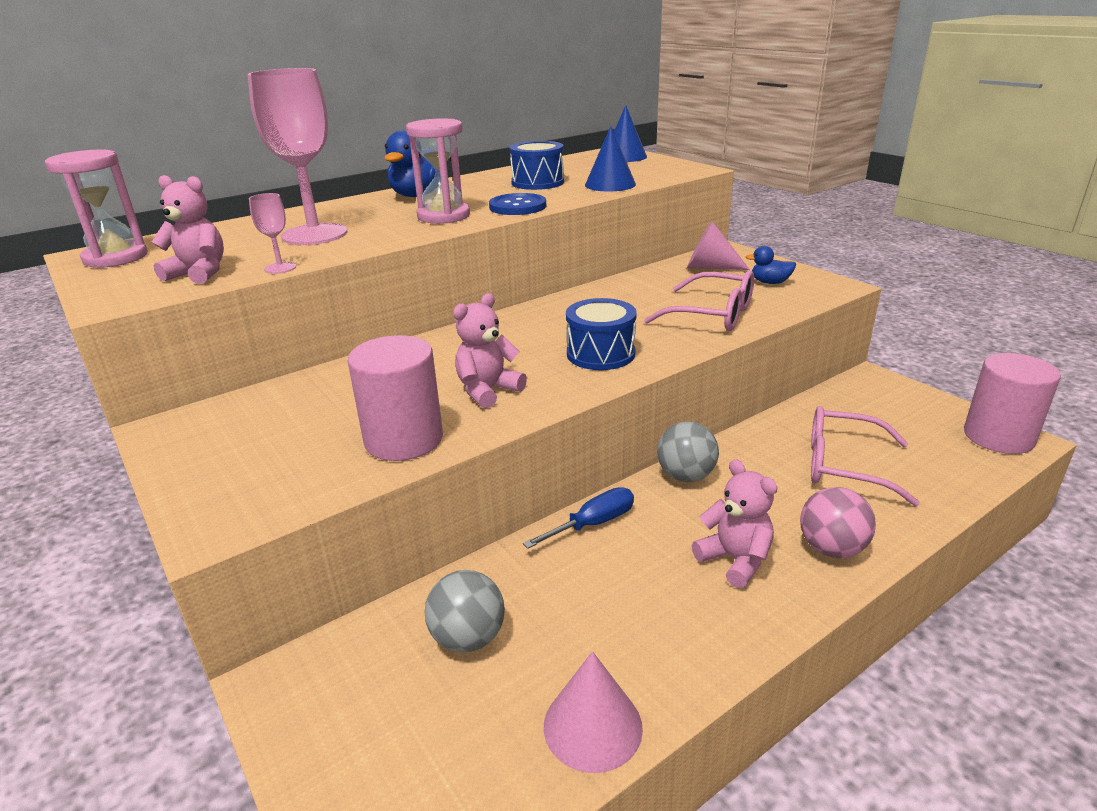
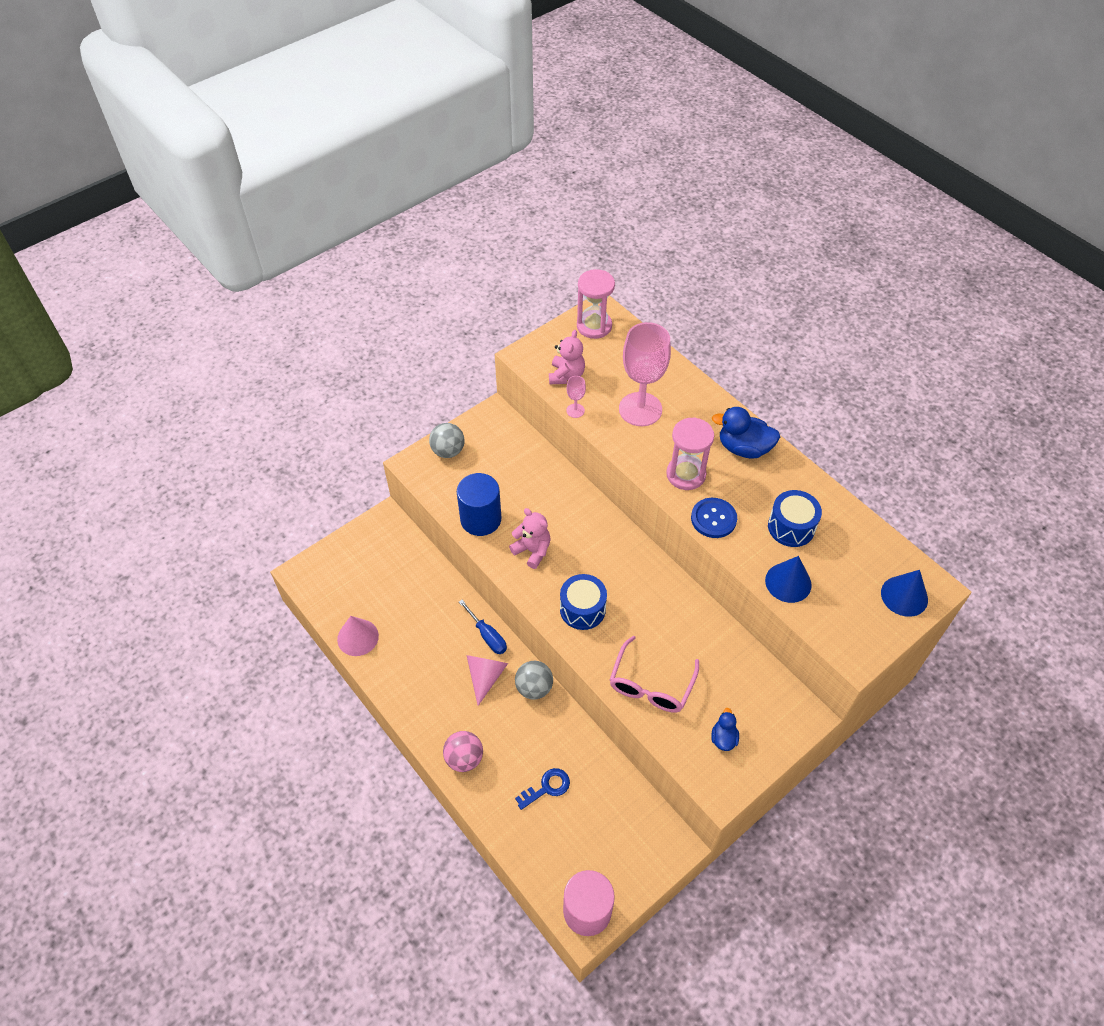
camera: 85 degrees right, 25 degrees up
(404, 439) = (481, 519): pink cylinder -> blue cylinder
(468, 638) = (407, 585): grey ball -> grey ball (448, 451)
(710, 267) = (757, 694): pink cone -> pink cone (485, 676)
(735, 560) = (456, 706): pink teddy bear -> none
(844, 466) = (547, 787): pink glasses -> blue key

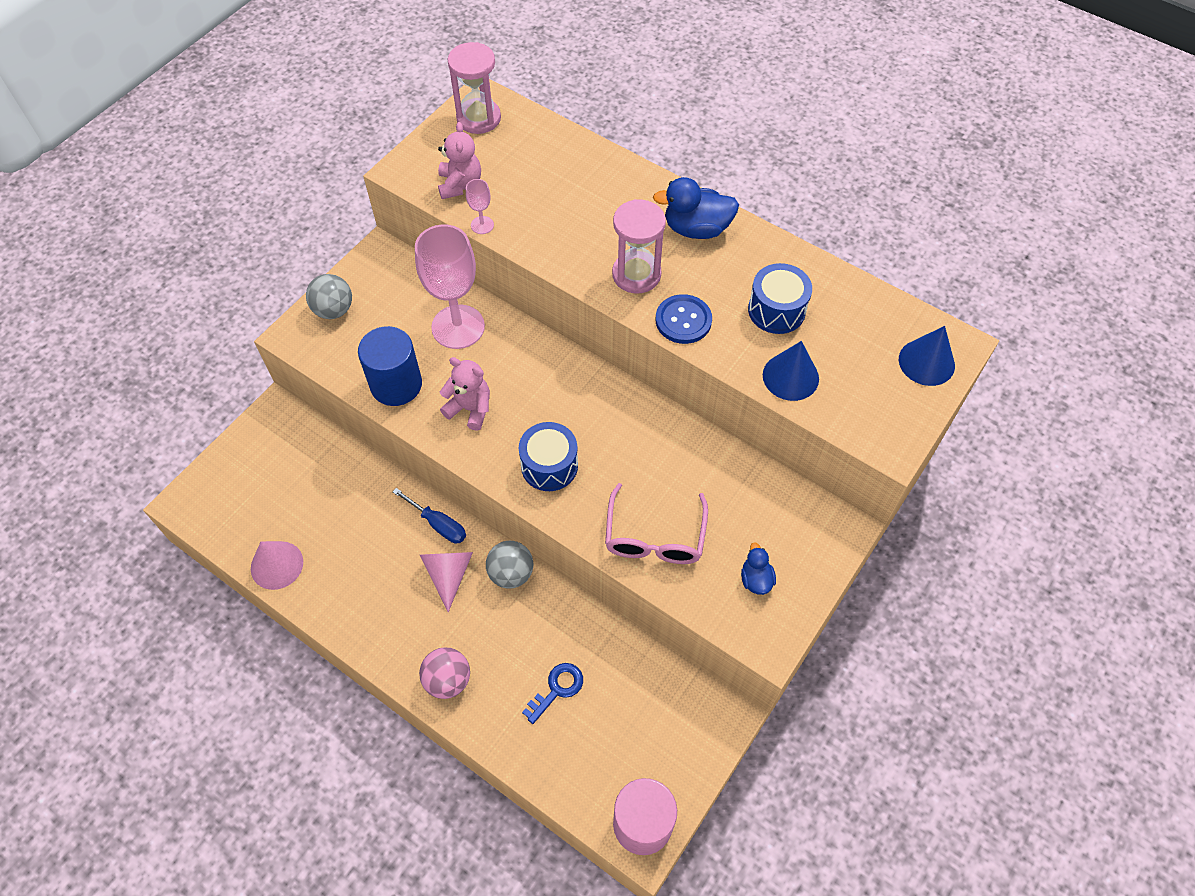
camera: 15 degrees left, 5 degrees up
(640, 409) = (561, 207): pink goblet -> pink goblet (458, 327)

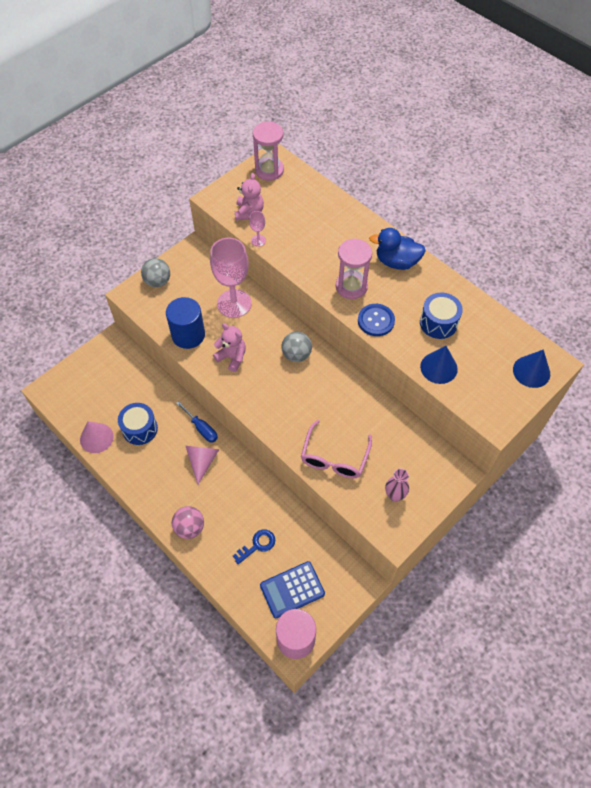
camera: 10 degrees right, 0 degrees up
(511, 573) = (242, 467): grey ball -> grey ball (296, 355)
(549, 466) = (275, 401): blue drum -> blue drum (140, 429)
(622, 748) = (292, 589): none -> blue calculator
(756, 579) = (394, 495): blue duck -> pink vase

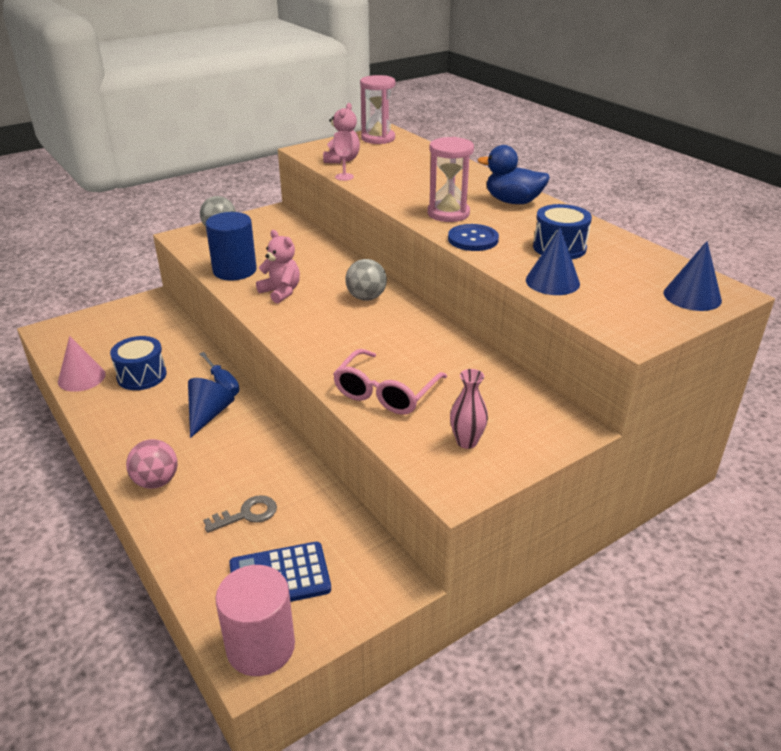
camera: 10 degrees right, 25 degrees down
(202, 461) = (208, 415): pink cone -> blue cone
(234, 303) = (303, 253): pink goblet -> none
(257, 545) = (247, 514): blue key -> grey key

